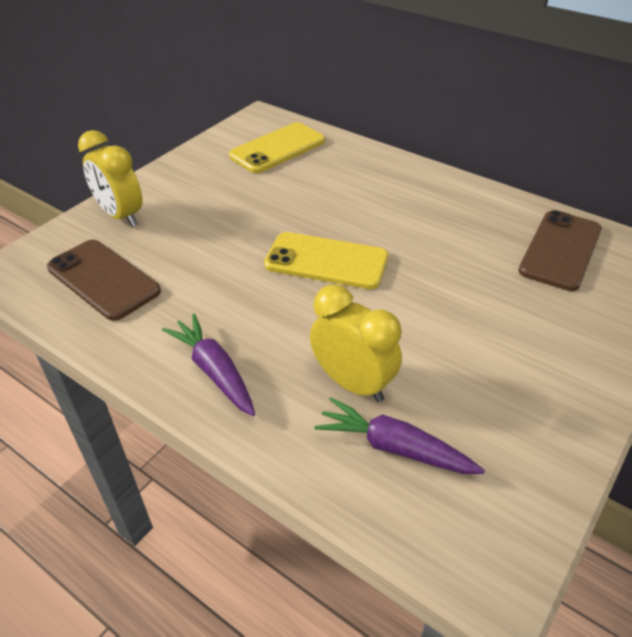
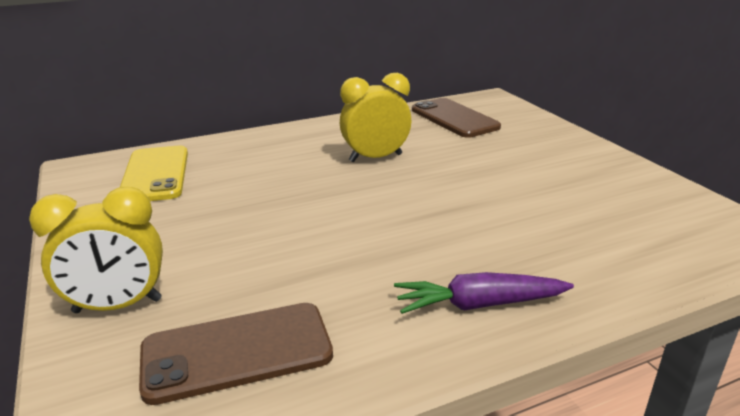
camera: 60 degrees left, 15 degrees down
(326, 261) = (370, 201): yellow phone -> none
(353, 383) = (543, 234): yellow clock -> yellow clock (375, 158)
(395, 448) = (628, 237): purple carrot -> none

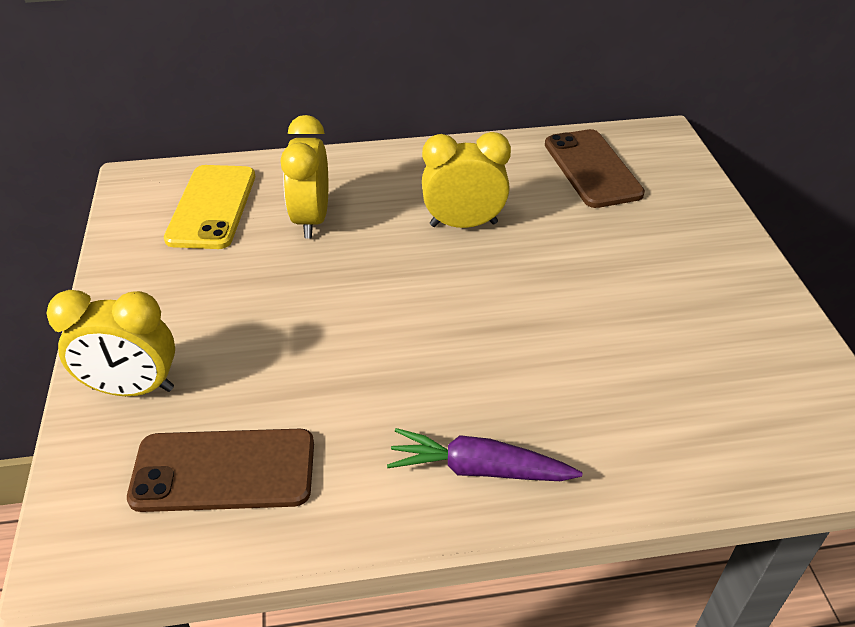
camera: 15 degrees right, 15 degrees up
(248, 171) = (311, 220): none -> yellow clock

